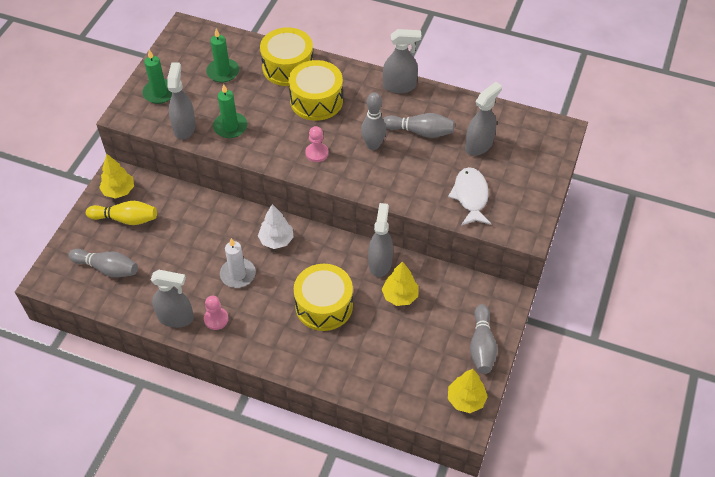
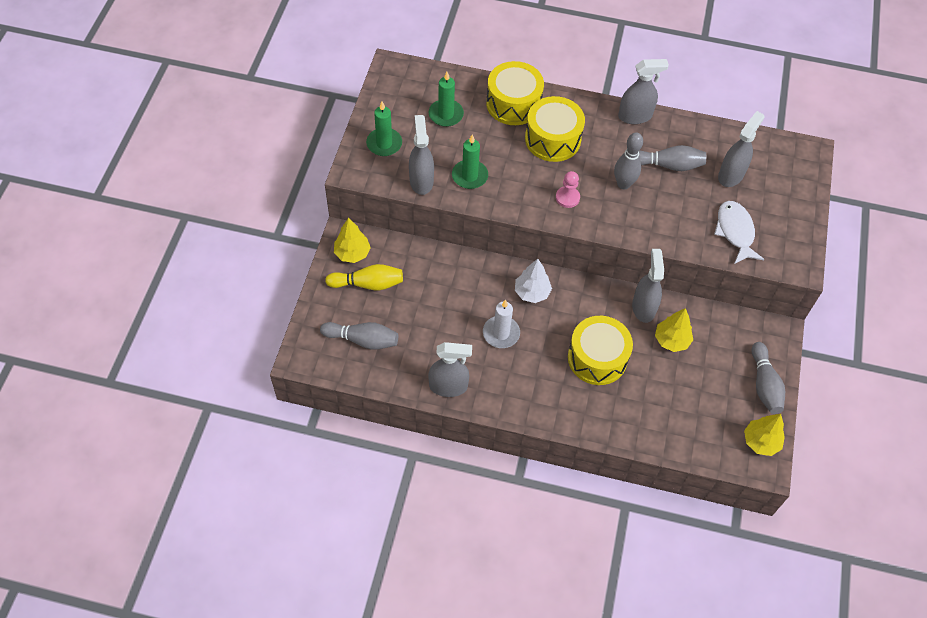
camera: 10 degrees left, 5 degrees up
(216, 319) = (490, 383): pink pawn -> none

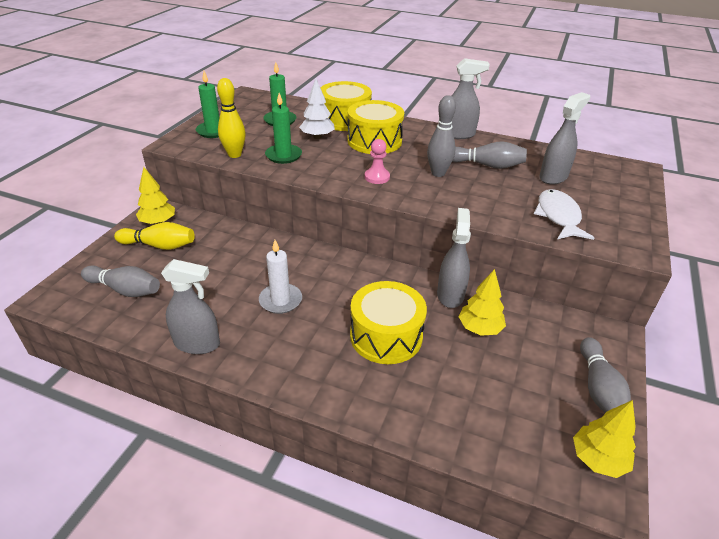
camera: 10 degrees right, 20 degrees down
(421, 181) = (234, 154): grey spray bottle -> yellow bowling pin
(532, 292) = (328, 269): white tree -> white tree (317, 137)

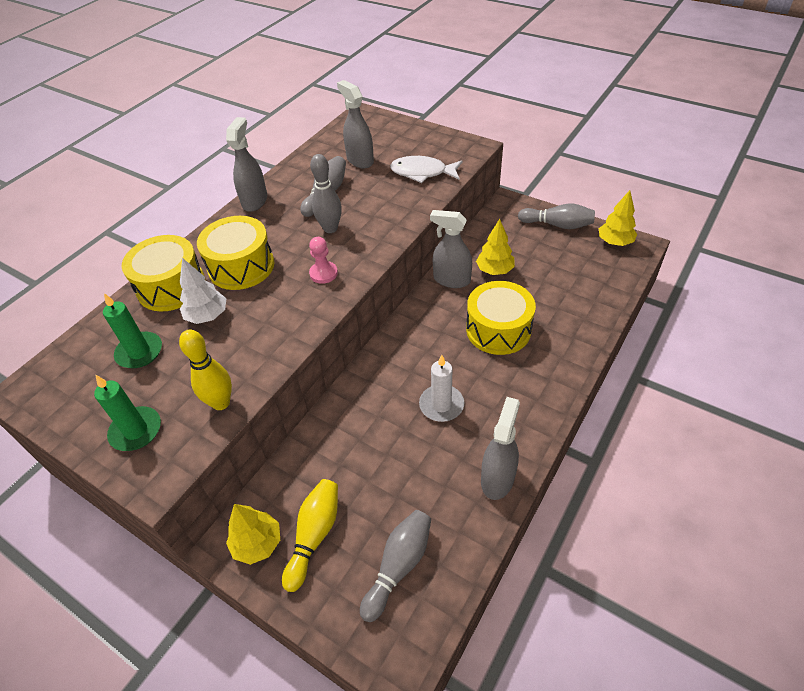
camera: 75 degrees left, 10 degrees up
(283, 155) = (244, 351): green candle -> none

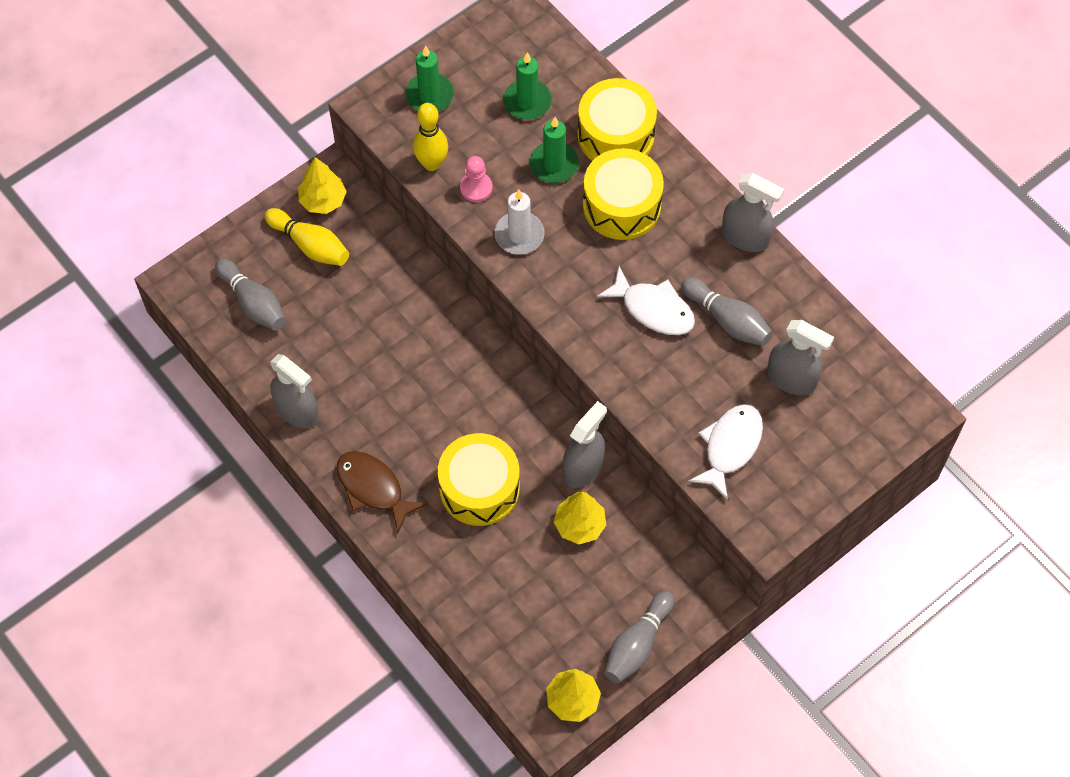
camera: 105 degrees right, 15 degrees up
(207, 316) = (554, 164): white tree -> green candle
(323, 273) = (574, 284): pink pawn -> pink pawn (476, 188)
(330, 228) = (653, 309): grey bowling pin -> white fish
(360, 160) = (791, 379): grey spray bottle -> grey spray bottle turned 45 degrees clockwise
(441, 405) = (401, 392): white candle -> white candle (519, 235)
(537, 395) = (373, 488): none -> brown fish

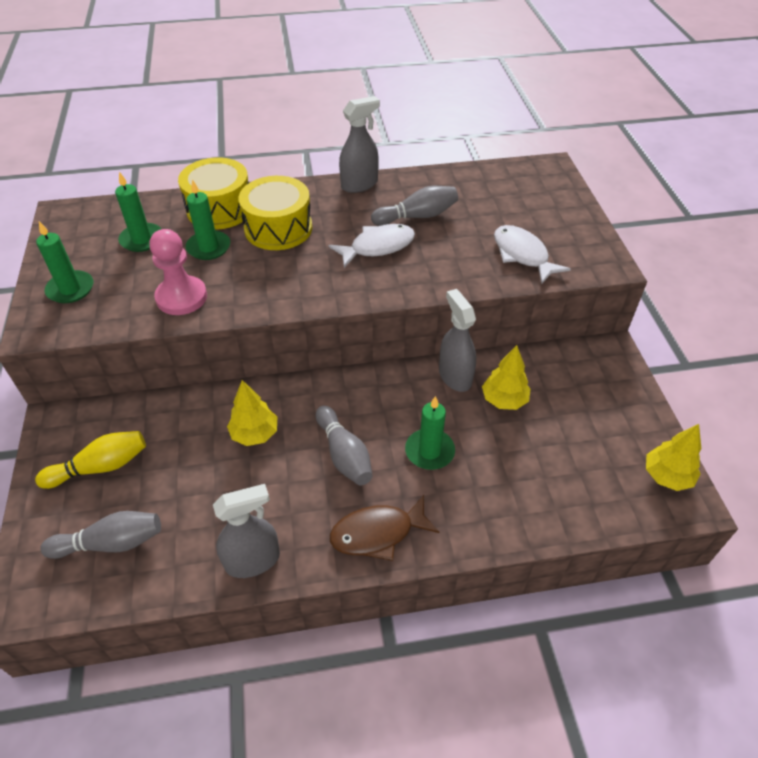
camera: 60 degrees left, 15 degrees down
(323, 200) = (69, 437): yellow tree -> yellow tree (255, 434)
(432, 163) = (131, 314): yellow bowling pin -> none
(476, 188) = (181, 297): pink pawn -> pink pawn, size x1.61
(479, 488) = (429, 451): yellow drum -> green candle
(519, 235) = (248, 290): white candle -> none
(637, 644) = (630, 410): grey bowling pin -> grey bowling pin (344, 454)
(791, 379) = (487, 206): grey spray bottle -> none

